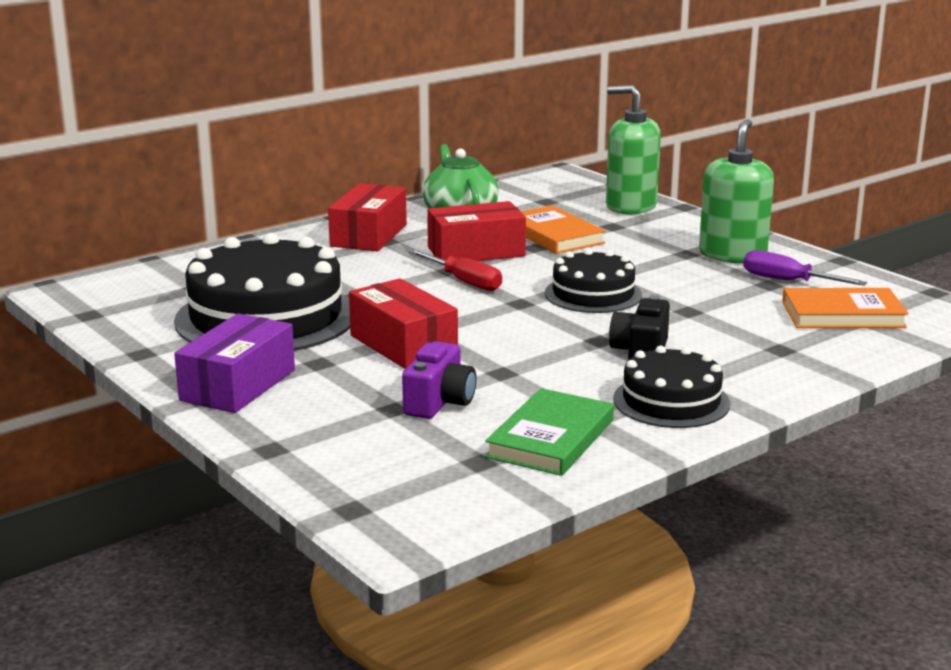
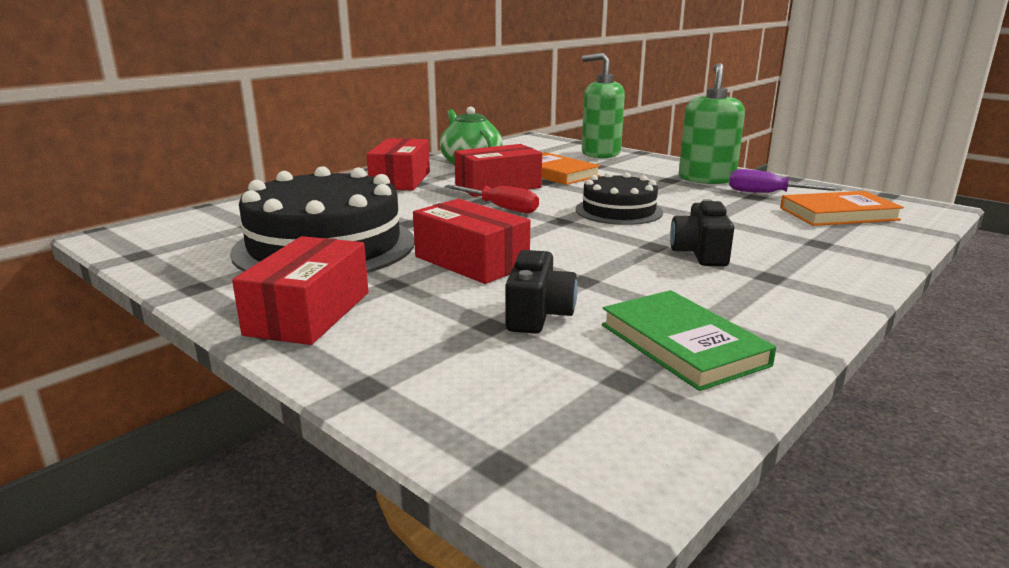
camera: 10 degrees left, 0 degrees up
(238, 385) = (309, 313): purple box -> red box
(439, 402) = (538, 315): purple camera -> black camera
(551, 438) = (682, 344): green book -> green book turned 45 degrees counterclockwise
(671, 401) = (769, 295): black cake -> none

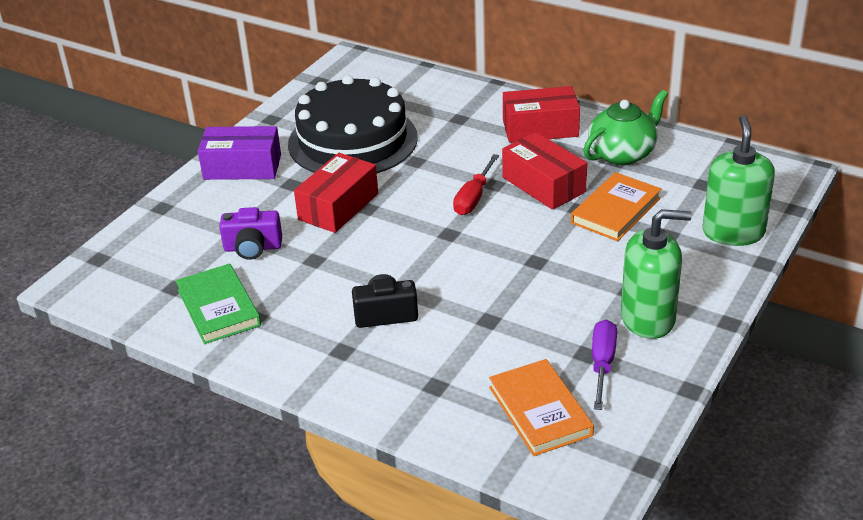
camera: 80 degrees right, 15 degrees up
(309, 313) = (242, 167): red box -> purple box
(538, 315) = (253, 248): black camera -> purple camera
(618, 211) = (491, 263): black cake -> none
(682, 344) = (218, 307): green book -> green book turned 75 degrees counterclockwise

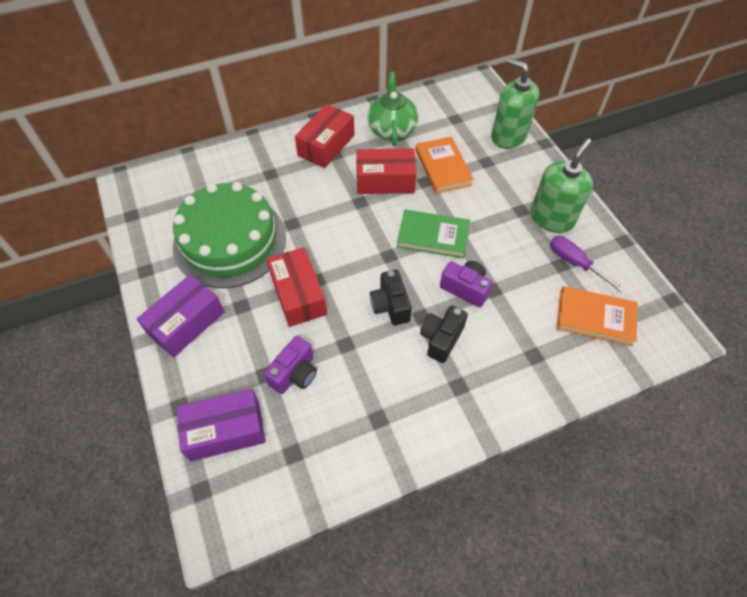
camera: 55 degrees left, 20 degrees up
(162, 241) = (225, 430): none -> purple box
(218, 307) = (345, 436): green book -> green book (433, 236)
(353, 140) = (230, 241): black cake -> green cake
(388, 264) = (390, 305): none -> black camera
(467, 301) = (465, 288): none -> purple camera
(474, 197) = (364, 220): red screwdriver -> none

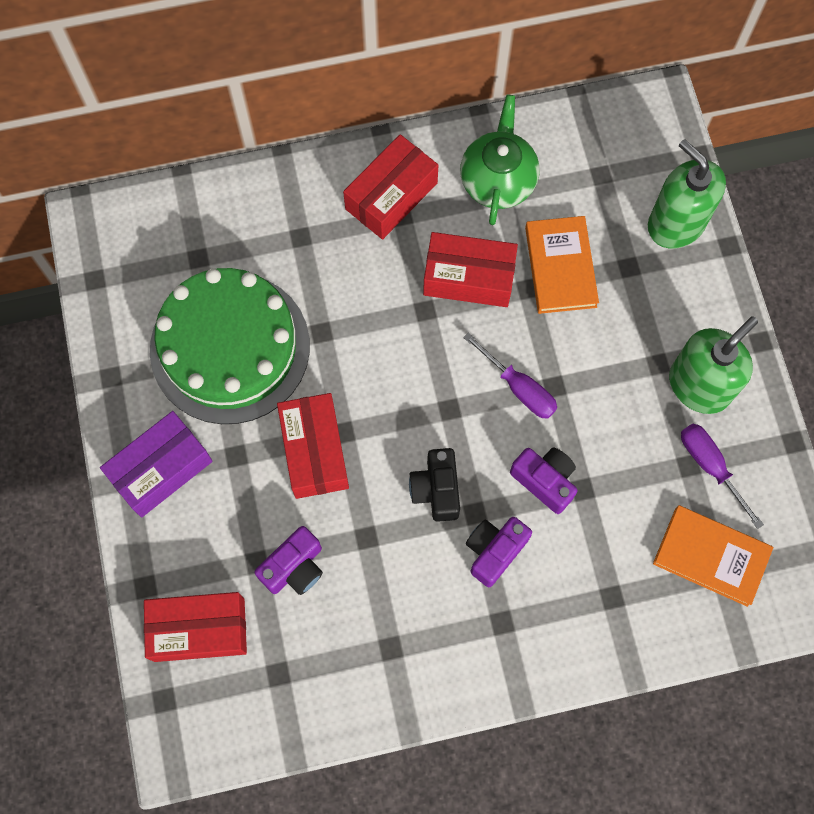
camera: 10 degrees right, 15 degrees up
(225, 430) = (199, 629): purple box -> red box
(433, 236) = (519, 387): green book -> purple screwdriver
(441, 339) = (494, 551): black camera -> purple camera

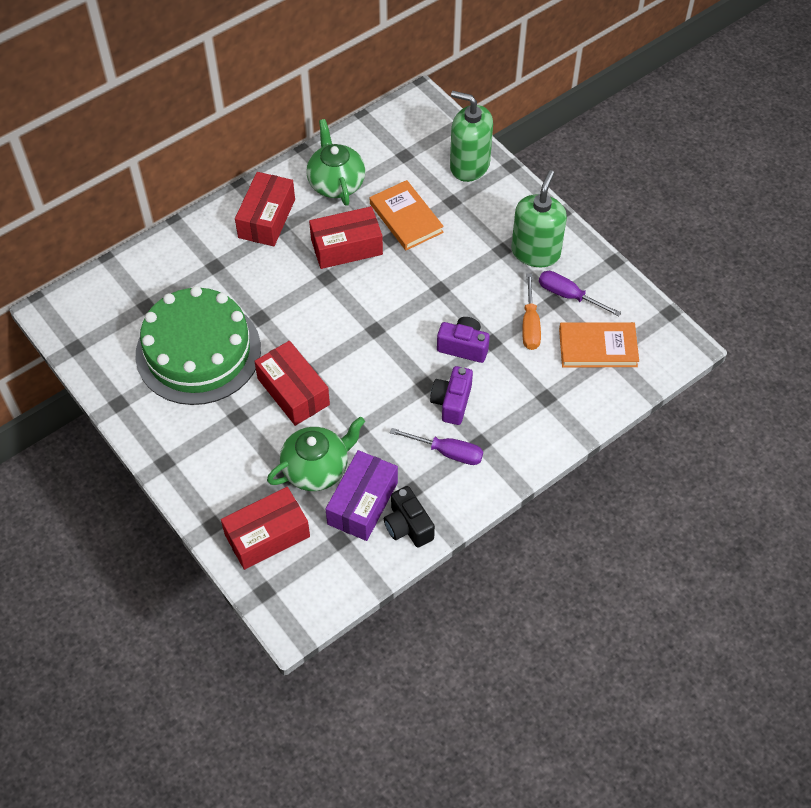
camera: 25 degrees left, 15 degrees down
(161, 469) = (186, 446): purple box -> purple box (362, 503)
(294, 568) = (316, 468): purple camera -> green teapot
(436, 489) = (392, 381): black camera -> black camera (408, 526)
(519, 387) = (416, 299): purple screwdriver -> purple screwdriver (447, 452)
(642, 486) = (530, 324): none -> orange screwdriver

